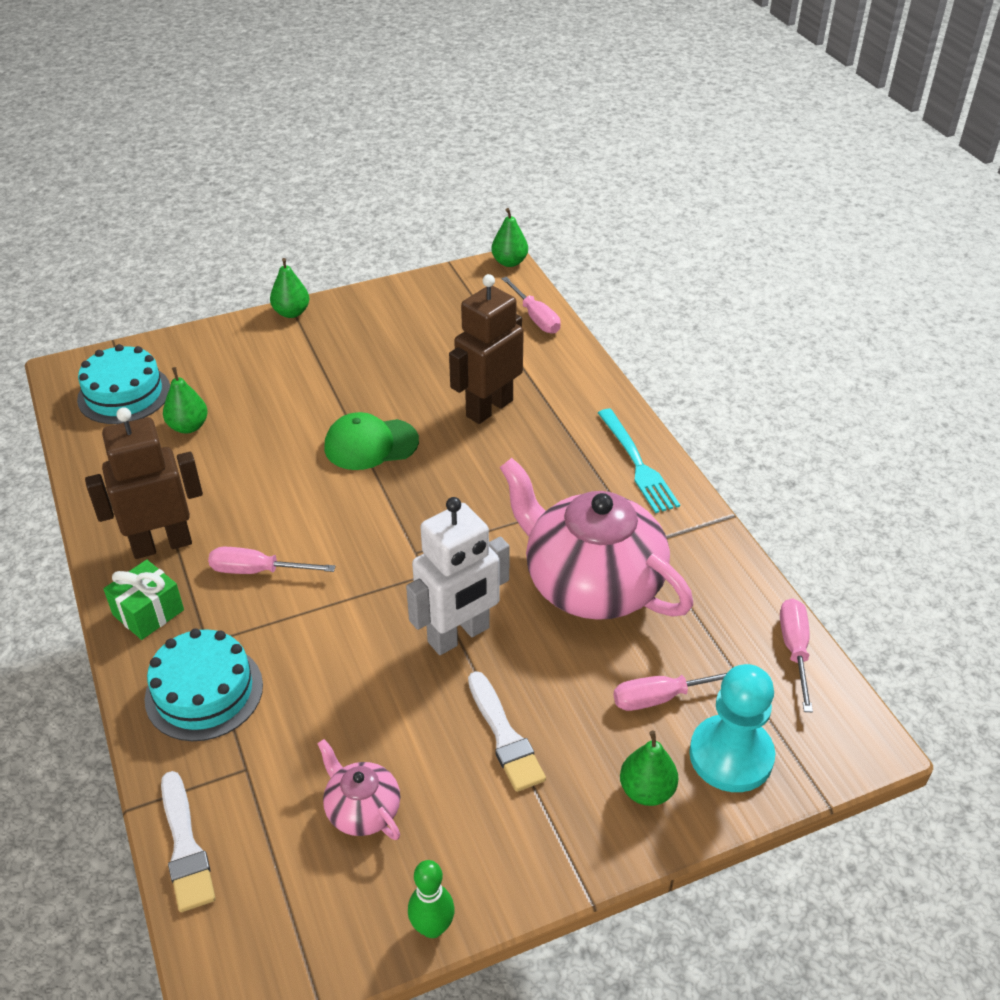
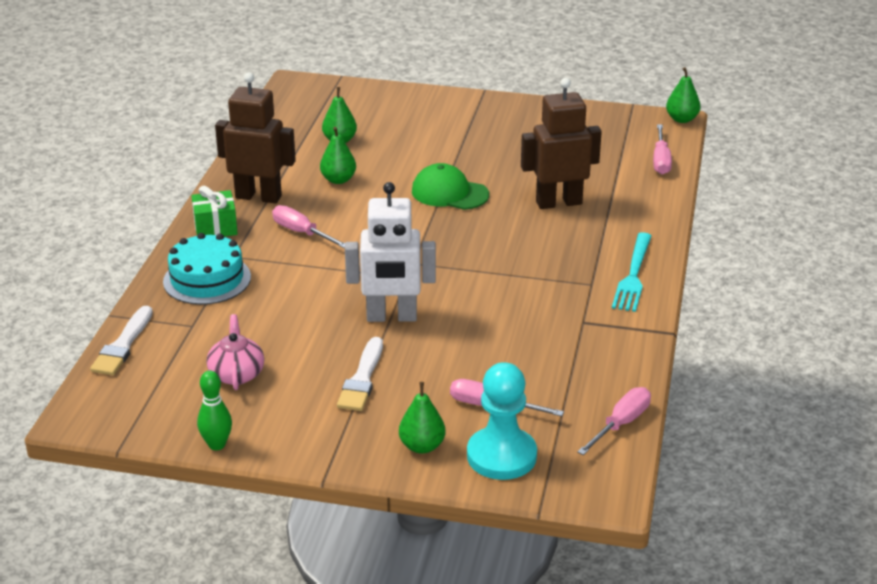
camera: 35 degrees right, 10 degrees down
(124, 394) = (318, 108): turquoise cake -> none
(291, 312) = (478, 98): green pear -> green pear (338, 180)
(591, 583) = (515, 327): pink teapot -> none

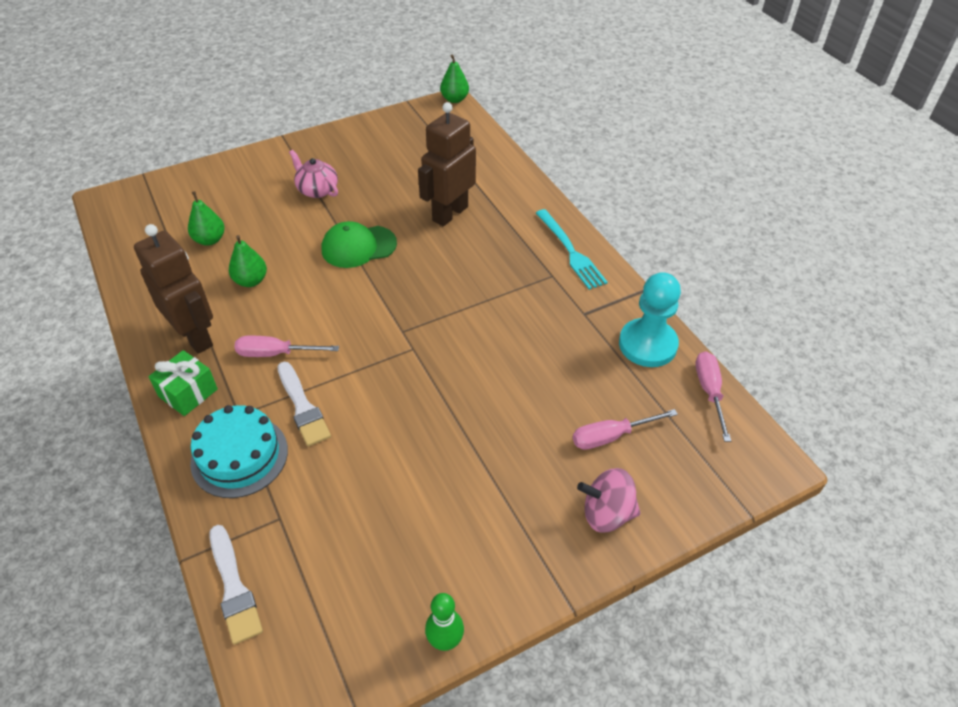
camera: 40 degrees left, 15 degrees up
(236, 374) = (378, 545): pink teapot -> pink teapot (317, 190)
(258, 197) = (195, 336): brown robot -> brown robot turned 75 degrees clockwise
(362, 379) = (488, 477): white brush -> white brush (303, 407)
(391, 317) = (443, 396): white robot -> none
(422, 446) = (606, 513): green pear -> pink spinning top
(501, 456) = (670, 480): turquoise pawn -> turquoise pawn (647, 344)
(661, 160) = (479, 141): pink screwdriver -> none

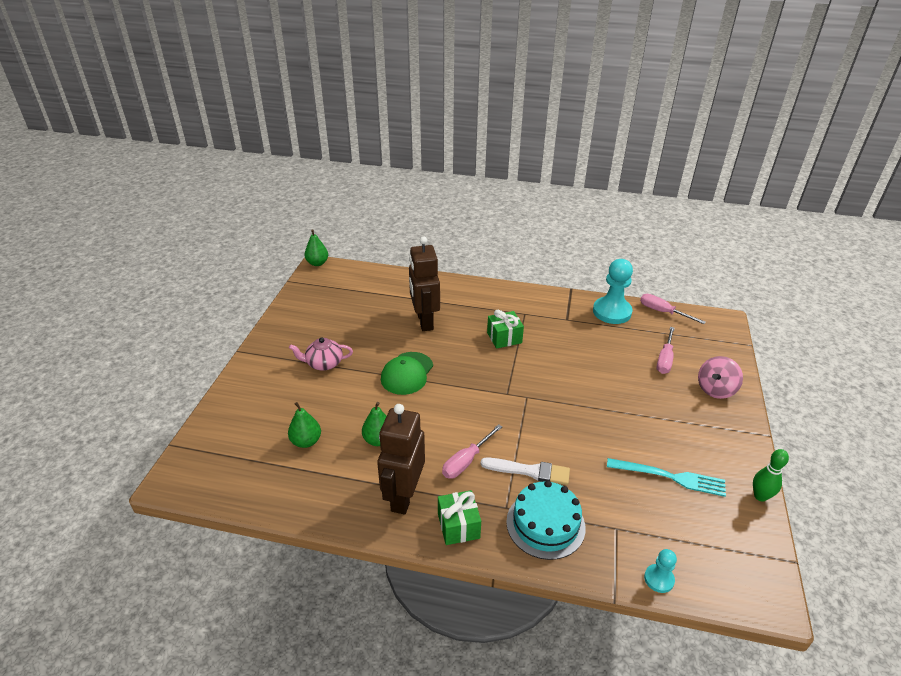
camera: 50 degrees left, 10 degrees down
(195, 336) = (403, 496): brown robot -> brown robot turned 75 degrees counterclockwise
(234, 588) = (659, 579): white brush -> turquoise pawn
(490, 282) = (504, 338): none -> green gift
(570, 251) = (513, 297): turquoise fork -> turquoise fork (670, 477)

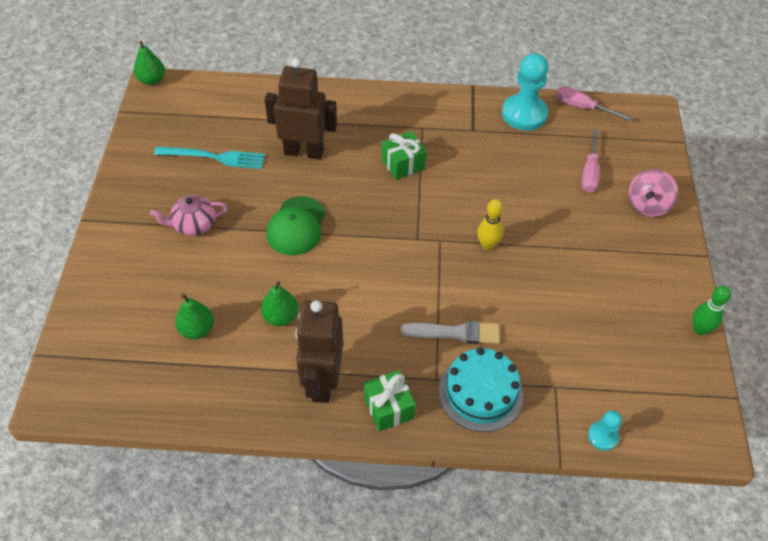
camera: 10 degrees left, 15 degrees up
(424, 321) = (304, 152): brown robot -> brown robot turned 120 degrees clockwise
(466, 461) = (384, 330): pink screwdriver -> none
(568, 405) = (487, 245): none -> yellow bowling pin
(670, 477) = (606, 319): turquoise fork -> turquoise fork (214, 157)

